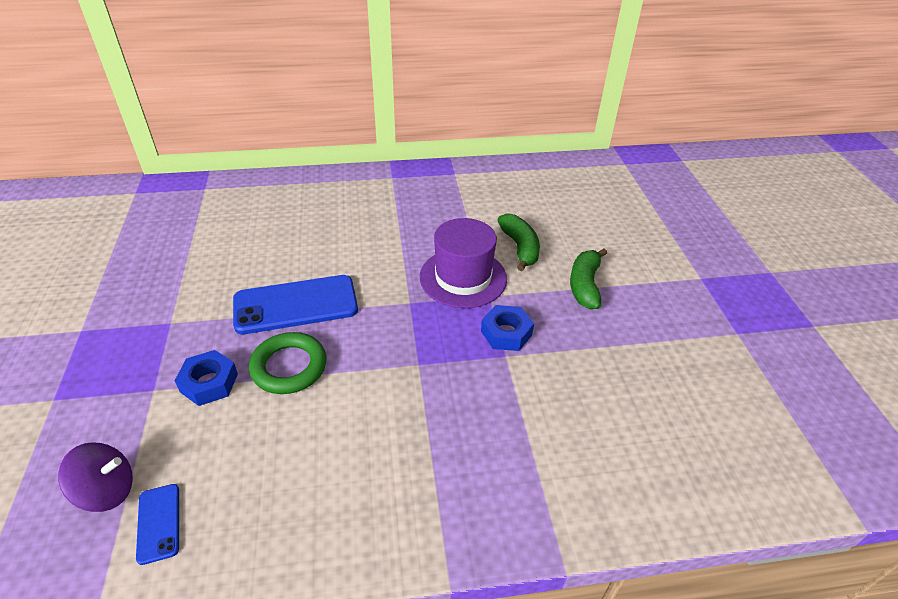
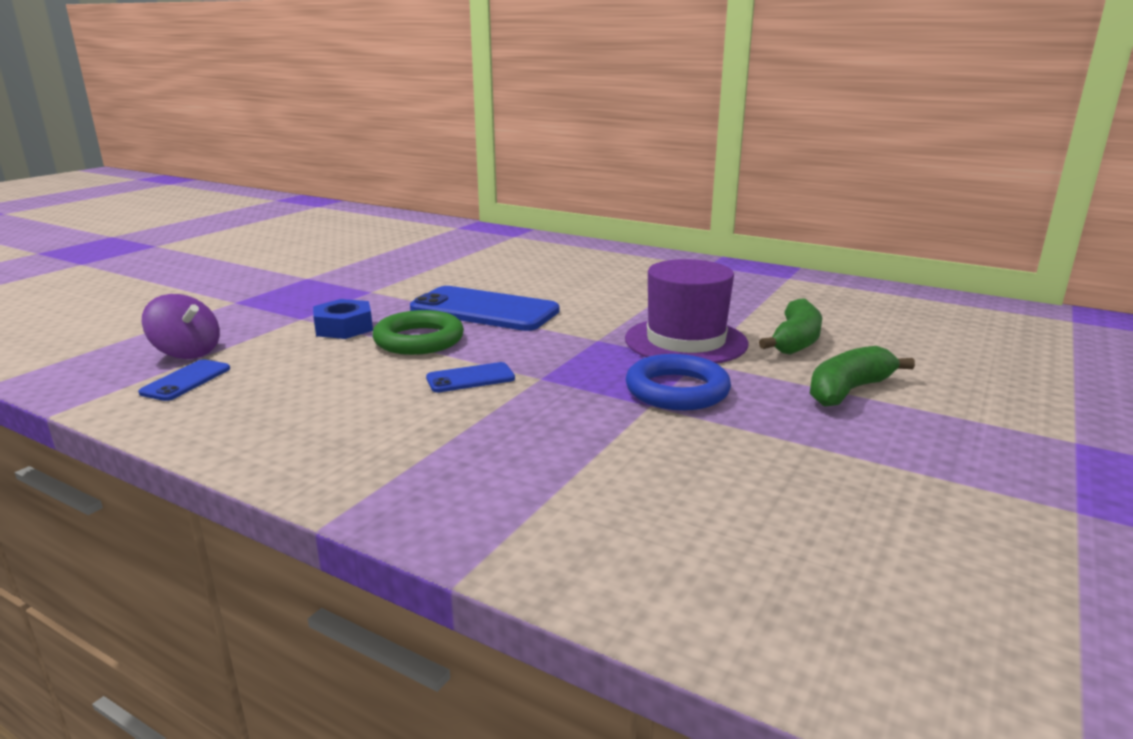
camera: 40 degrees right, 20 degrees down
(376, 390) = (470, 378): none -> blue phone
(506, 333) = (677, 390): blue nut -> blue ring

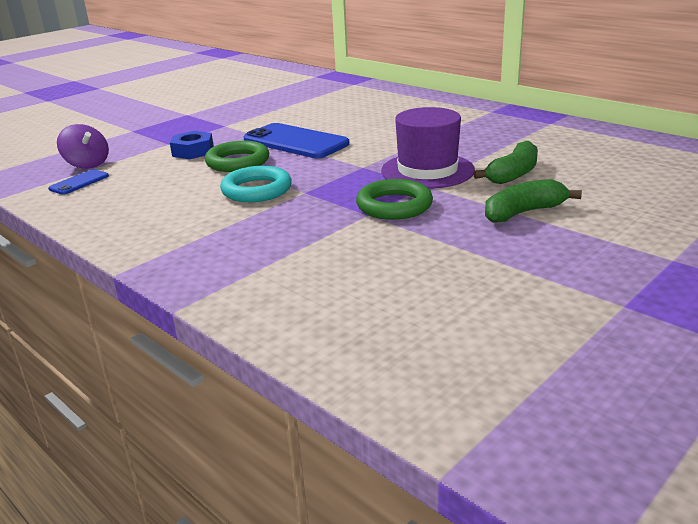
camera: 15 degrees right, 5 degrees up
(470, 378) = (256, 190): blue phone -> turquoise ring
(677, 390) = (394, 205): blue ring -> green ring

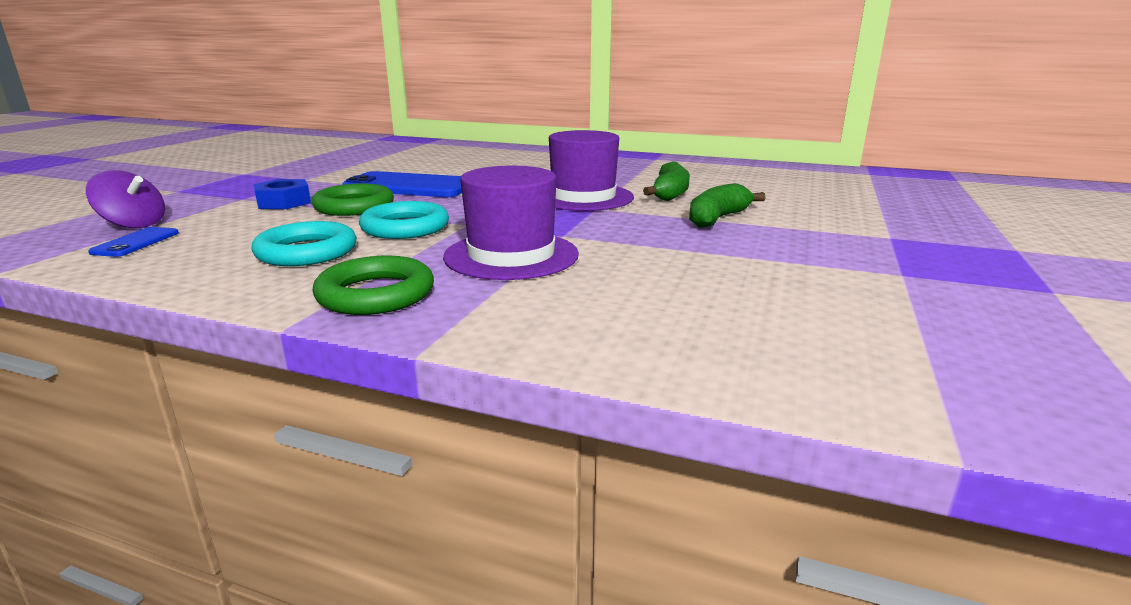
camera: 25 degrees left, 5 degrees down
(173, 206) = (307, 252): none -> turquoise ring
(309, 231) = (511, 255): none -> purple hat
(394, 205) = (582, 225): green ring -> green ring (376, 294)

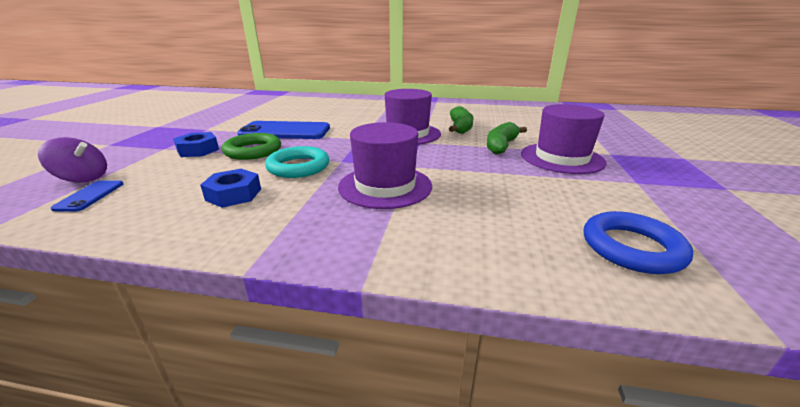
camera: 10 degrees left, 5 degrees up
(307, 252) = (233, 194): turquoise ring -> blue nut
(376, 294) = (304, 230): green ring -> none
(803, 238) = (561, 158): none -> purple hat
(823, 346) = (631, 248): none -> blue ring

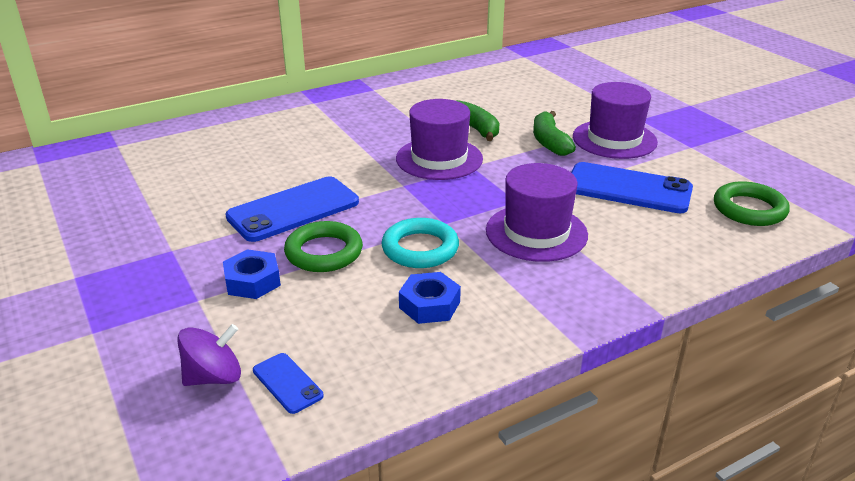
camera: 40 degrees left, 5 degrees up
(516, 188) = (628, 189): none -> blue phone
(631, 248) = (749, 209): blue ring -> green ring

